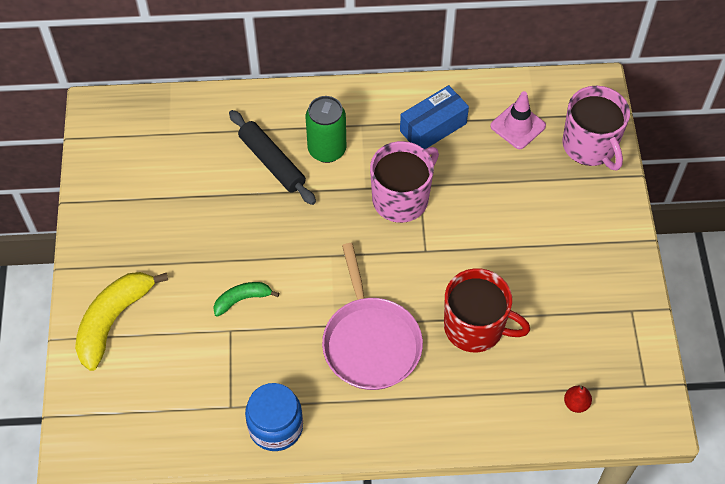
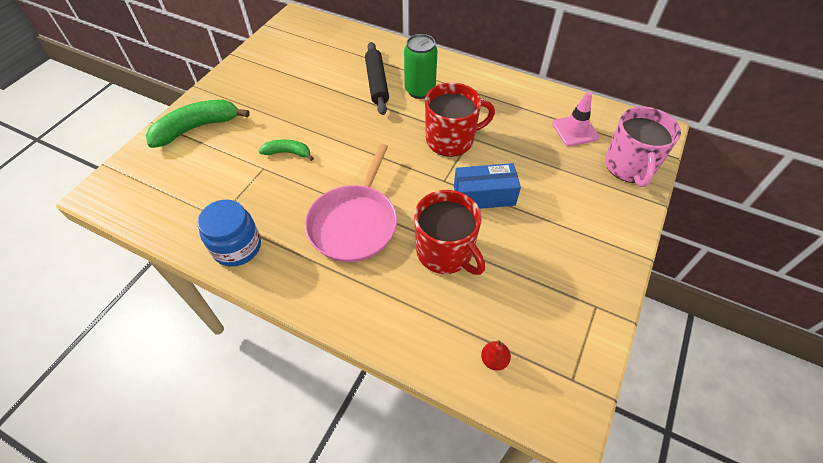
camera: 30 degrees right, 5 degrees down
(113, 320) = (197, 128): yellow banana -> green banana
(401, 198) = (451, 140): pink mug -> red mug
(433, 127) = (507, 106): blue box -> blue box (484, 196)

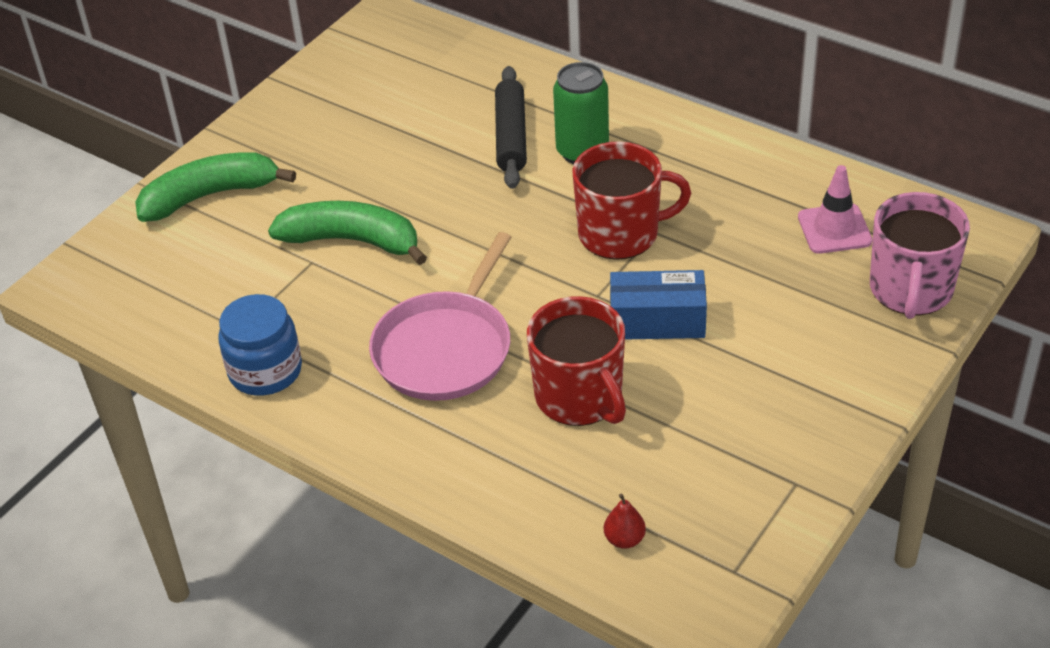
camera: 10 degrees right, 10 degrees down
(288, 153) = (352, 241): green banana -> green banana, size x1.84

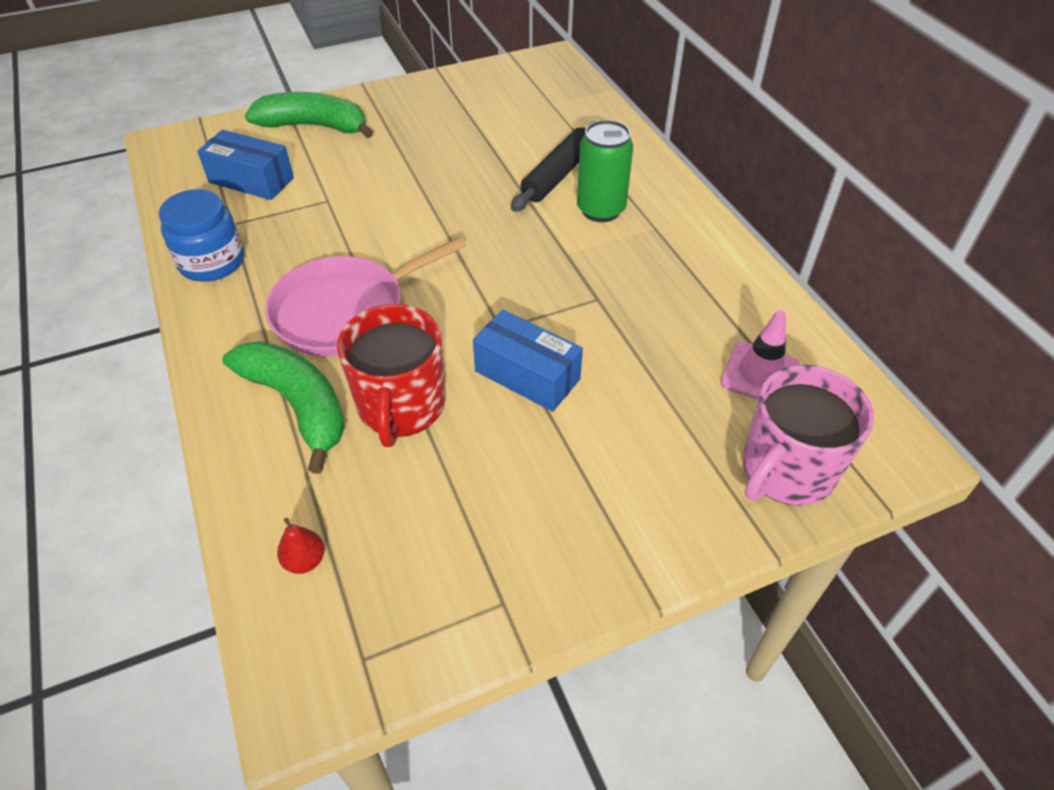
camera: 30 degrees right, 5 degrees up
(208, 279) = (251, 180): none -> blue box
(352, 241) = (369, 198): green banana -> green banana (298, 405)
(620, 234) = (568, 287): red mug -> none

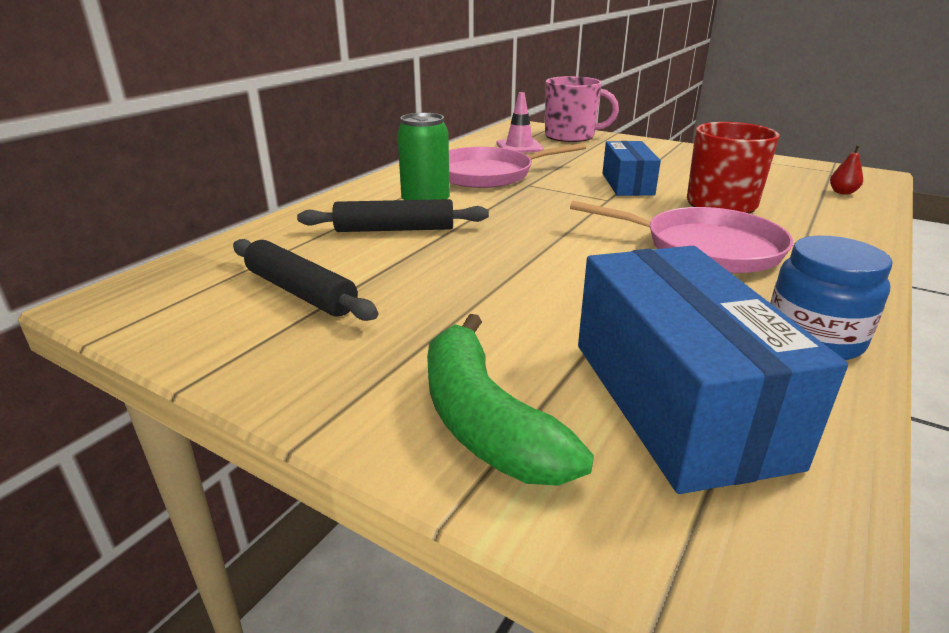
camera: 125 degrees left, 20 degrees down
(251, 180) = (676, 401): blue box -> blue box, size x1.71
(298, 405) = (798, 229): green banana -> none
(495, 113) = (300, 292): none -> black rolling pin
(658, 287) = (488, 174): none -> pink pan

